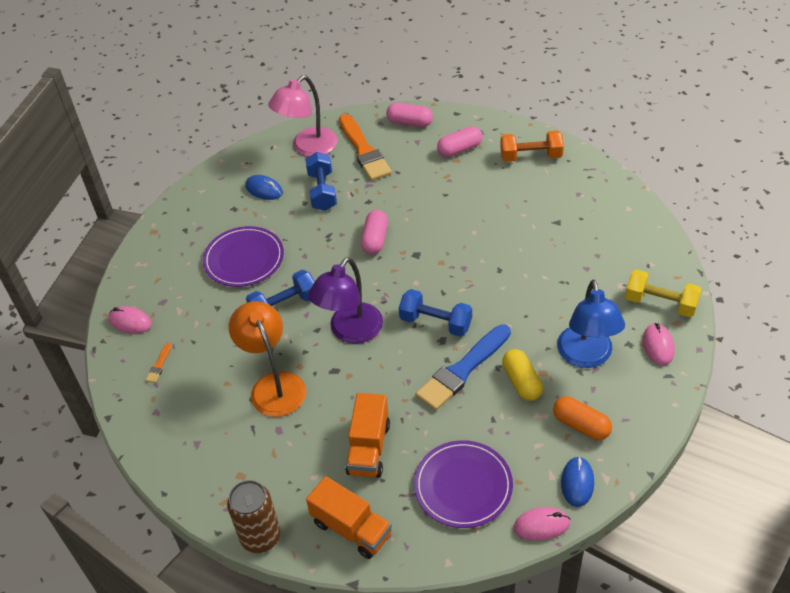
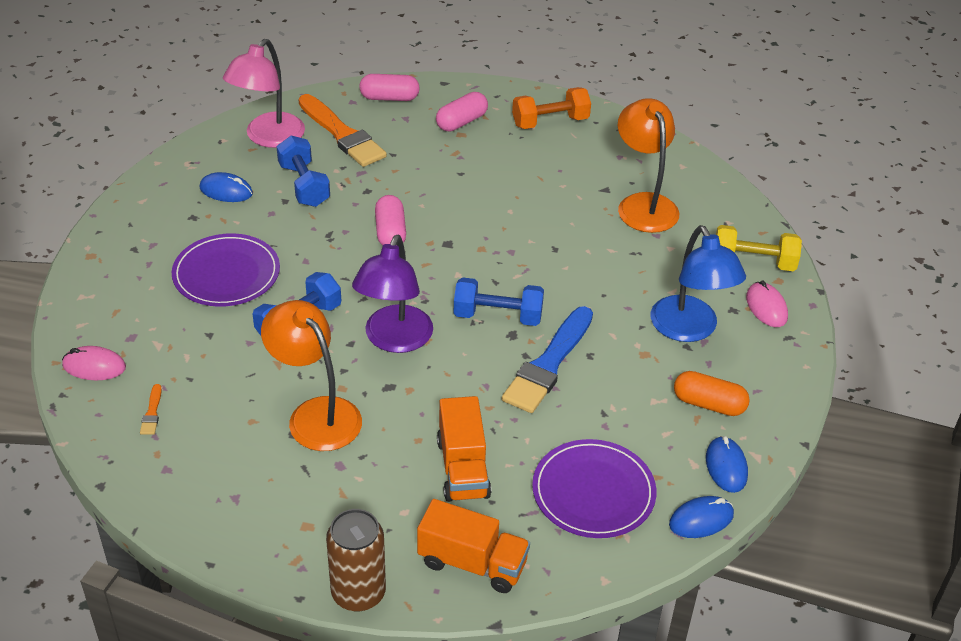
camera: 20 degrees left, 5 degrees down
(521, 382) = (623, 367): yellow capsule -> none
(541, 525) = (701, 520): pink mouse -> blue mouse
(584, 239) = (643, 204): none -> orange lamp

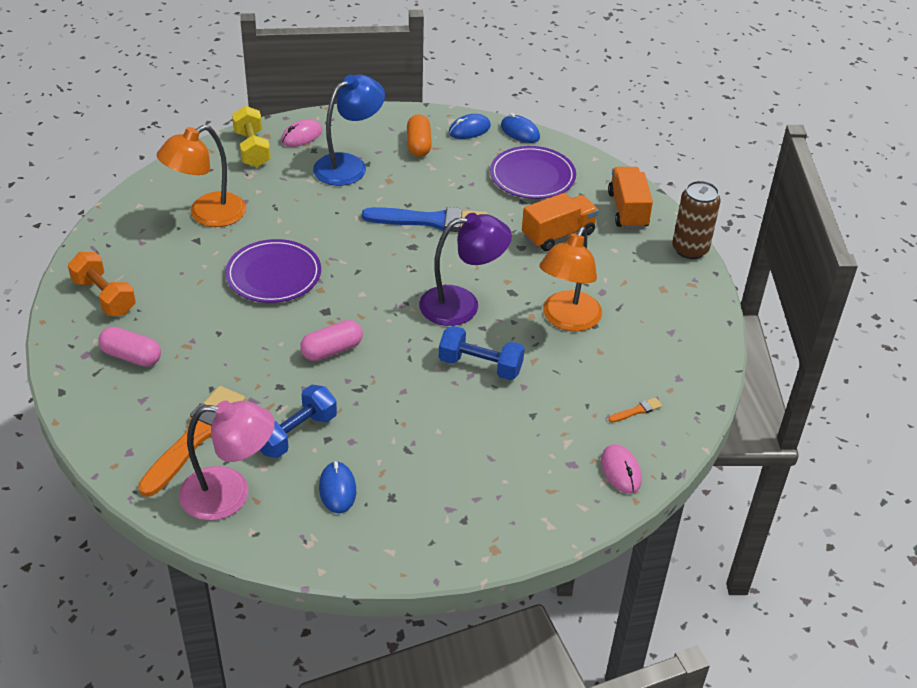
camera: 115 degrees left, 0 degrees up
(226, 274) = (454, 436): purple plate -> purple plate (273, 274)
(389, 98) = (109, 424): pink capsule -> none
(498, 316) = (397, 258): blue dumbbell -> none

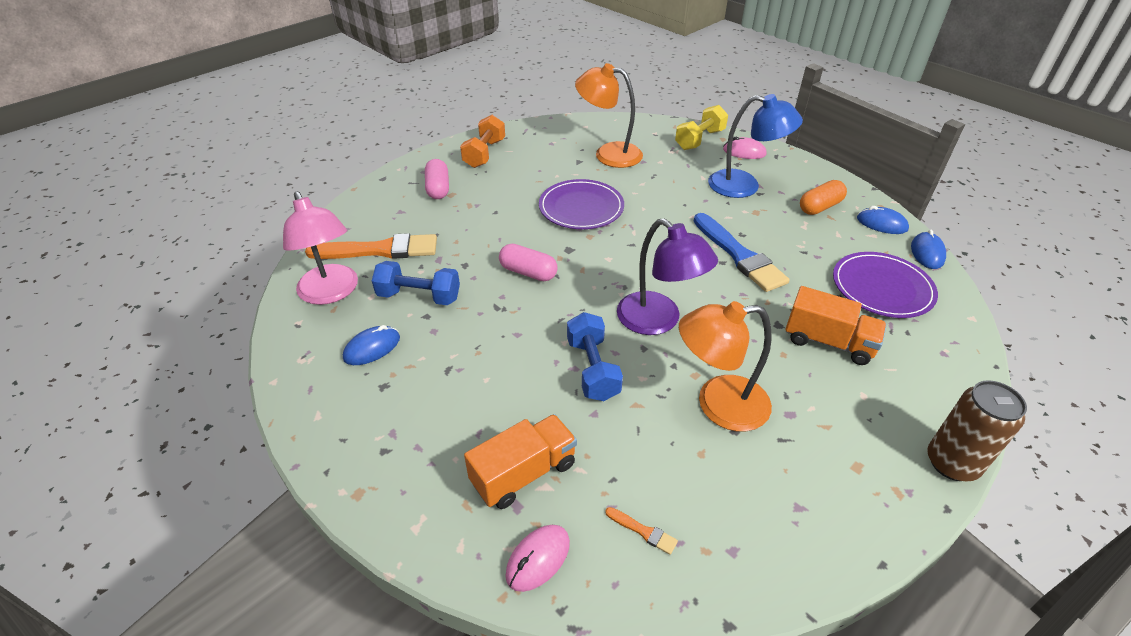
camera: 60 degrees right, 0 degrees up
(628, 210) = (936, 378): orange truck -> orange truck (524, 473)

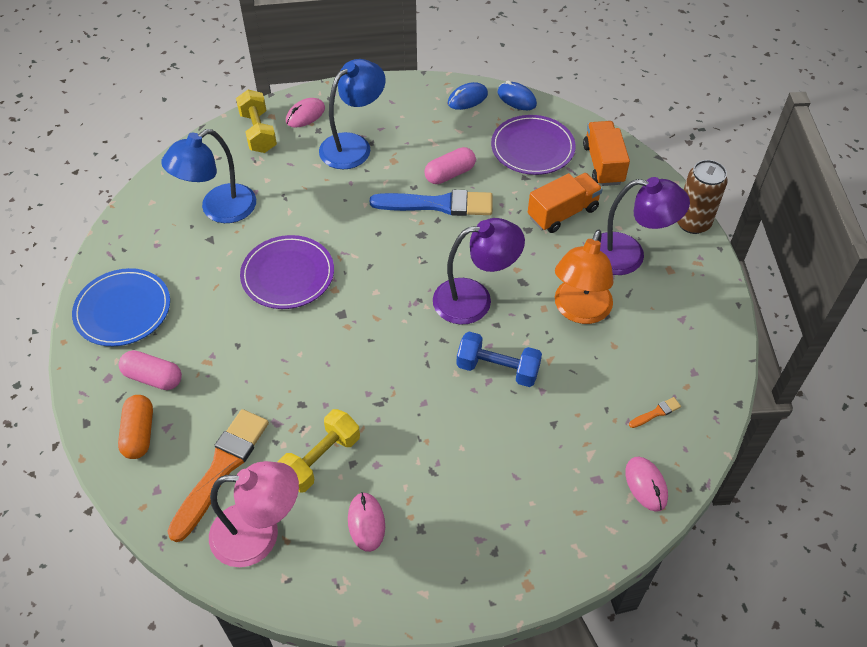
camera: 60 degrees left, 10 degrees up
(372, 348) = (366, 523): blue mouse -> pink mouse
(419, 296) = (321, 459): blue dumbbell -> yellow dumbbell
(484, 153) = (123, 310): orange dumbbell -> blue plate
(524, 473) = (571, 462): orange truck -> orange truck (603, 164)
(528, 272) = (350, 359): pink capsule -> pink capsule (450, 174)
(608, 154) = (219, 210): orange lamp -> blue lamp
(820, 207) = (419, 119): orange capsule -> orange capsule (139, 433)
(834, 418) = (628, 255): none -> purple lamp

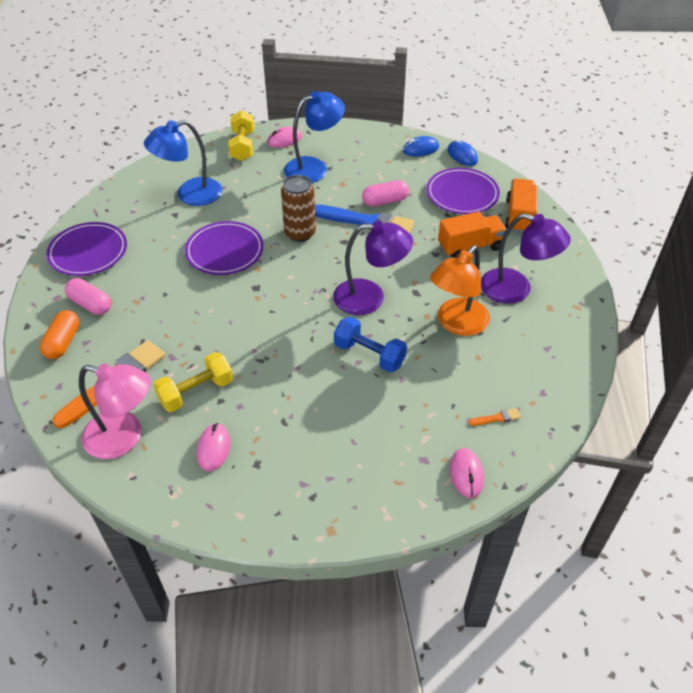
camera: 15 degrees right, 5 degrees down
(123, 310) = (88, 252): blue plate -> purple plate
(692, 223) = (583, 275): brown can -> brown can (300, 233)

